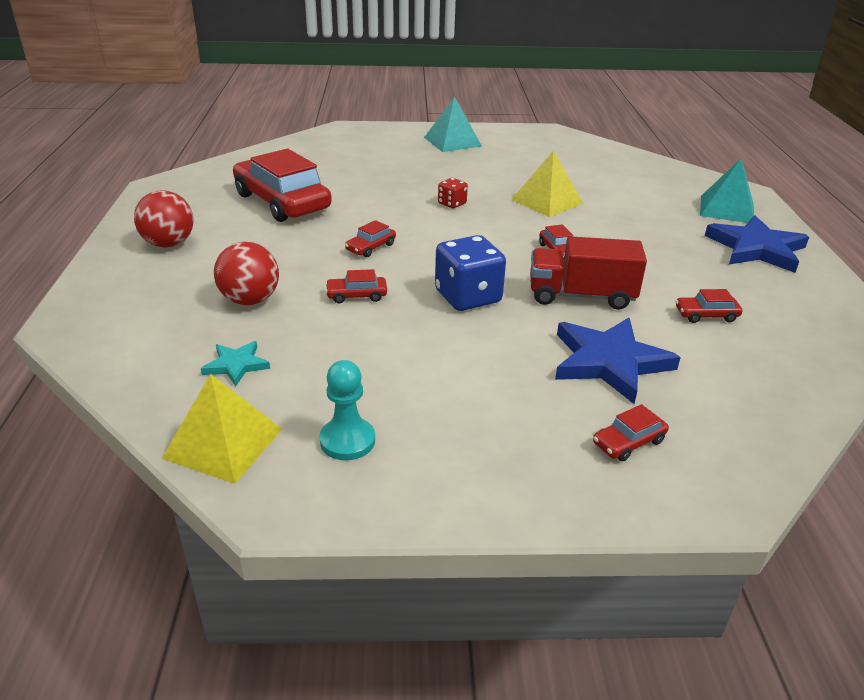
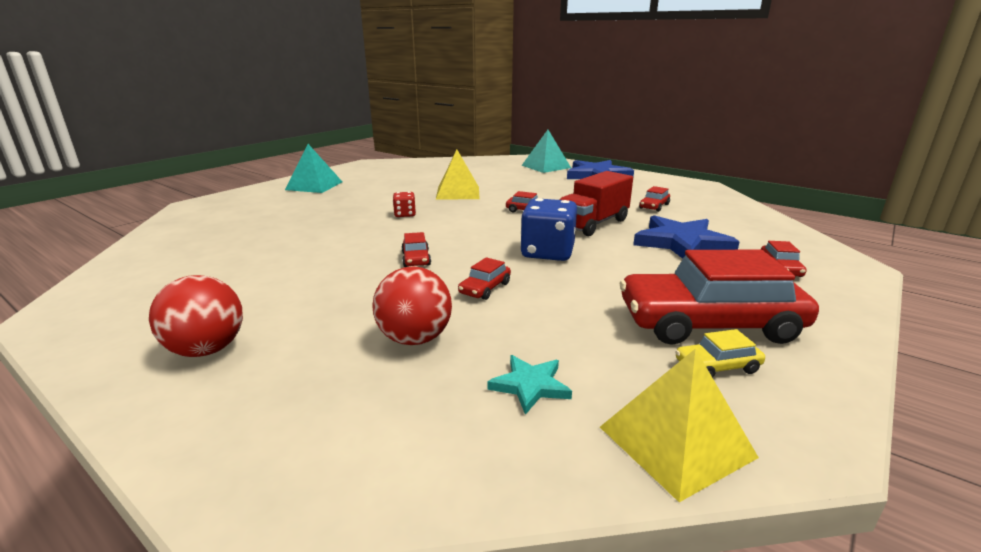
camera: 50 degrees left, 10 degrees down
(282, 202) = (259, 266): red car -> red car (709, 323)
(347, 441) = (717, 366): turquoise pawn -> yellow car

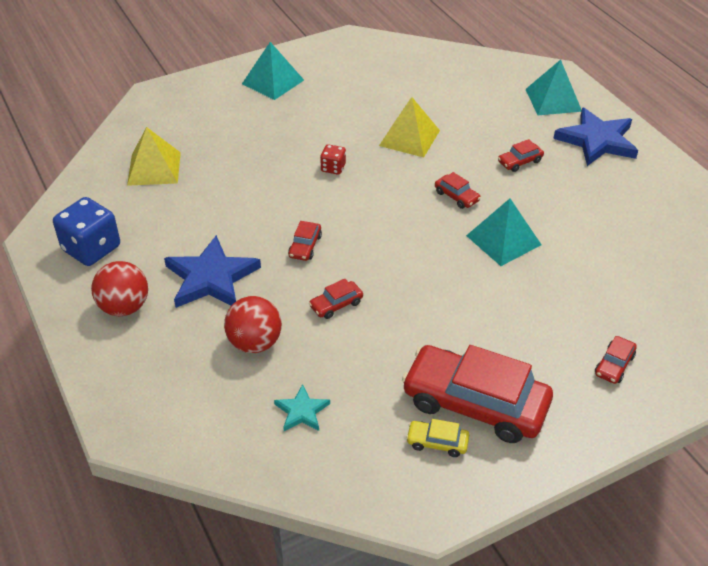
camera: 25 degrees right, 20 degrees up
(547, 252) = (422, 273): blue dice -> blue dice (91, 248)
(593, 224) = (503, 240): red truck -> turquoise pyramid
(654, 206) = (599, 227): red car -> red car (520, 161)
(676, 441) = (354, 482): yellow pyramid -> yellow pyramid (154, 168)
(682, 243) = (562, 299): blue star -> blue star (211, 278)

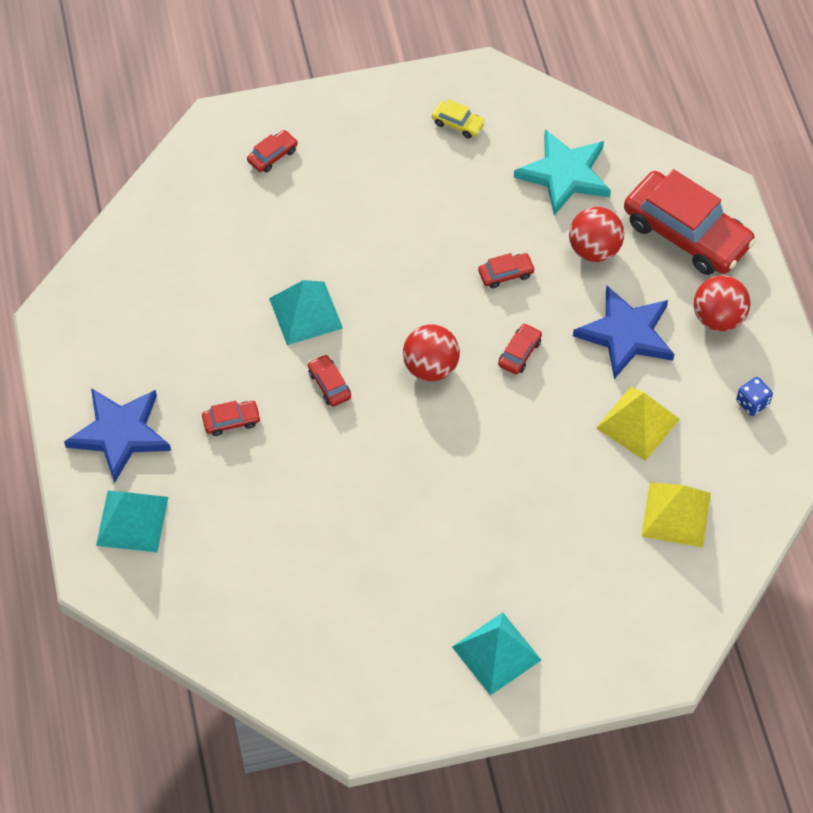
camera: 165 degrees left, 15 degrees up
(91, 248) = (752, 403): blue dice -> blue dice, size x0.51
(302, 411) = (565, 174): turquoise star -> turquoise star, size x1.95
(333, 168) = (458, 463): red dice -> none
(378, 222) = (430, 367): none -> red ball
(409, 138) = (347, 494): yellow pyramid -> yellow pyramid (637, 423)
(475, 403) = (412, 148): red car -> red car (686, 233)

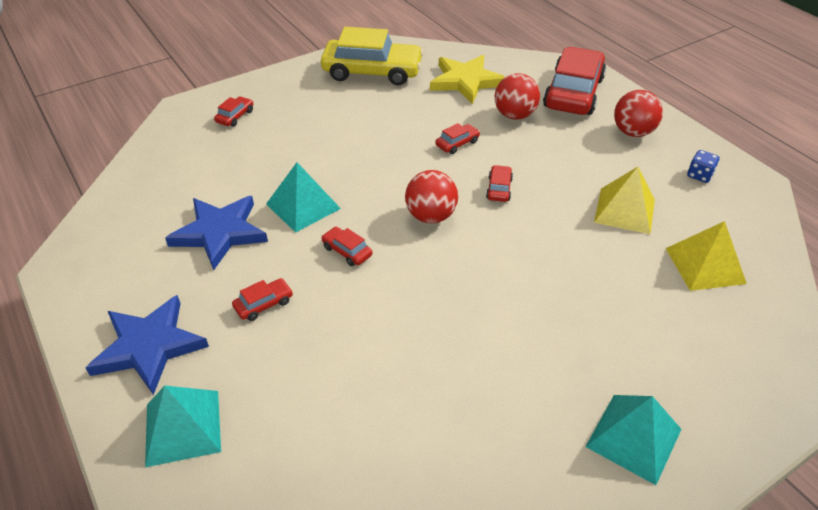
camera: 20 degrees left, 15 degrees down
(458, 124) = (372, 72): yellow car -> yellow car, size x2.42
(565, 174) = (466, 81): turquoise star -> yellow star
(626, 334) = (573, 157): blue star -> blue star (220, 233)
(686, 233) = (573, 93): red car -> red car turned 90 degrees counterclockwise

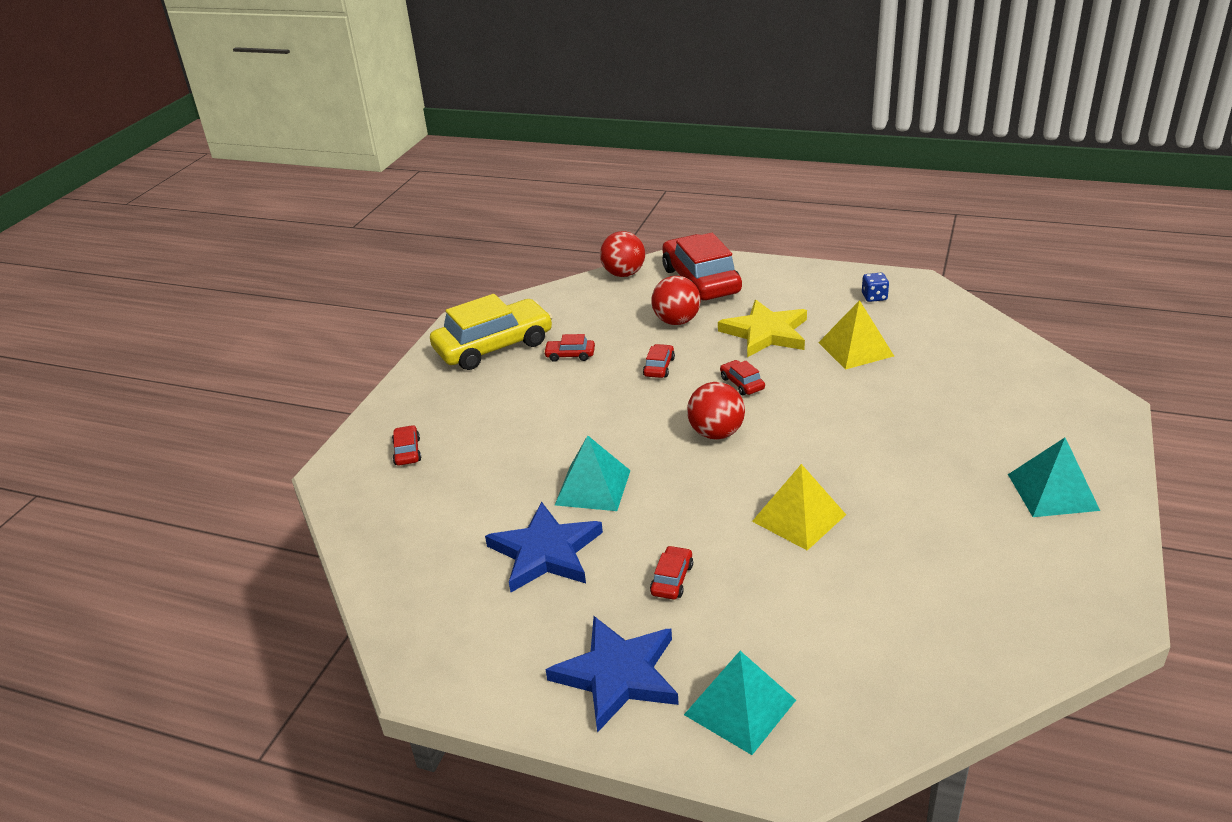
camera: 35 degrees left, 10 degrees down
(347, 251) = (684, 498): red car -> red car (570, 355)
(466, 81) = (596, 314): yellow star -> yellow star (766, 333)
(633, 132) = (787, 289): red ball -> red ball (624, 274)
(704, 265) = (955, 357): yellow pyramid -> yellow pyramid (798, 518)

